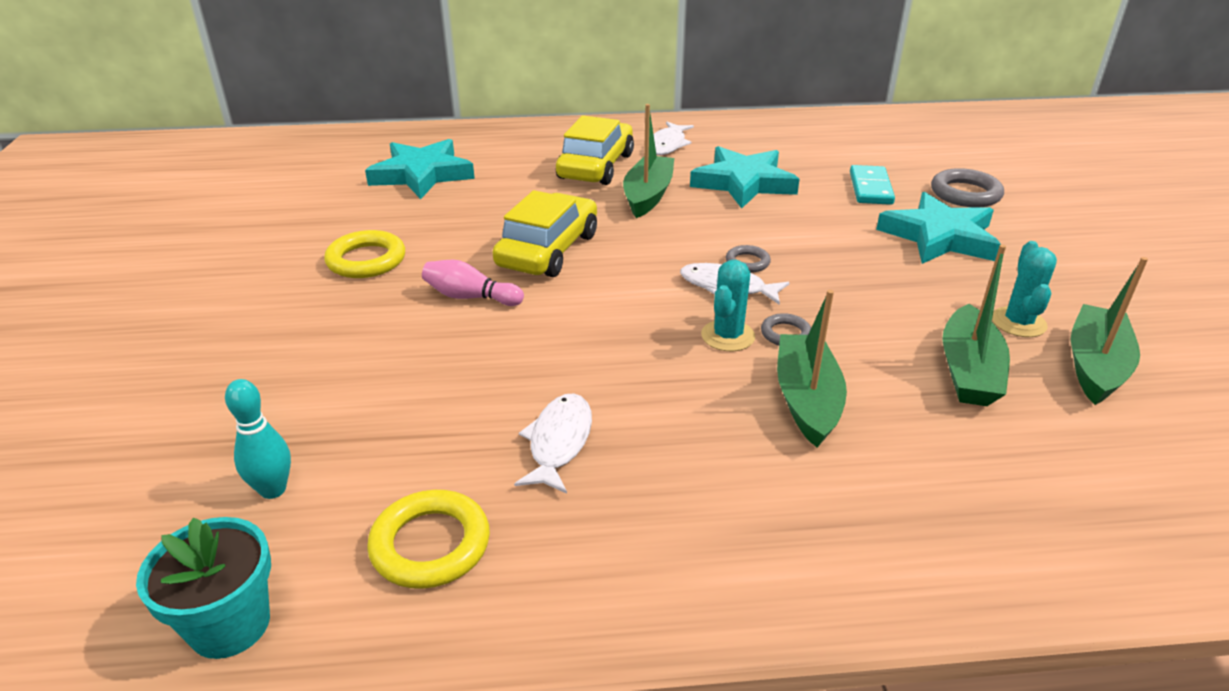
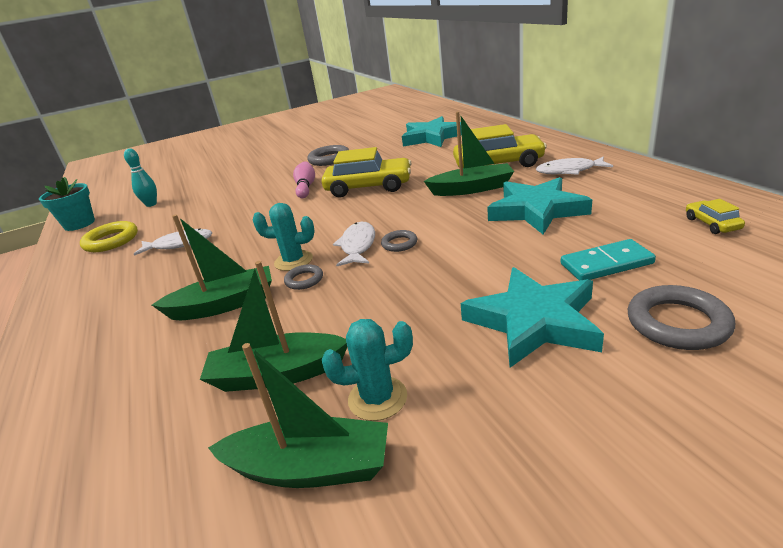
camera: 75 degrees right, 5 degrees down
(366, 260) = (329, 159): yellow ring -> grey ring
(838, 138) = (712, 224): none -> yellow car

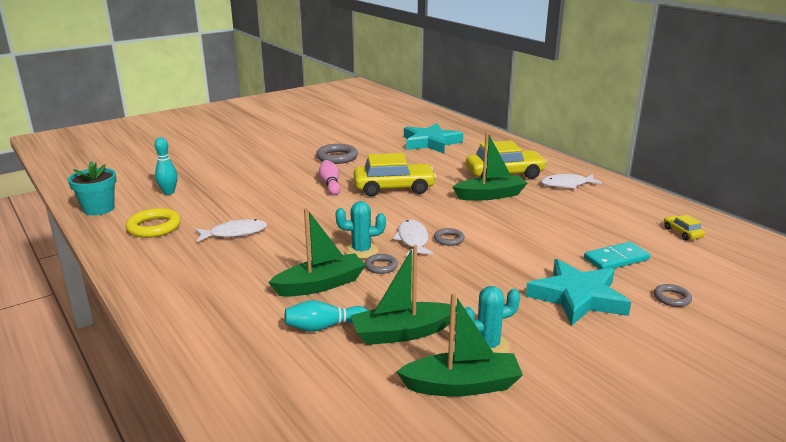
camera: 15 degrees left, 5 degrees down
(192, 363) = (324, 327): none -> turquoise bowling pin
(536, 210) = (551, 217): turquoise star -> none
(677, 323) = (672, 298): grey ring -> grey ring, size x0.57

